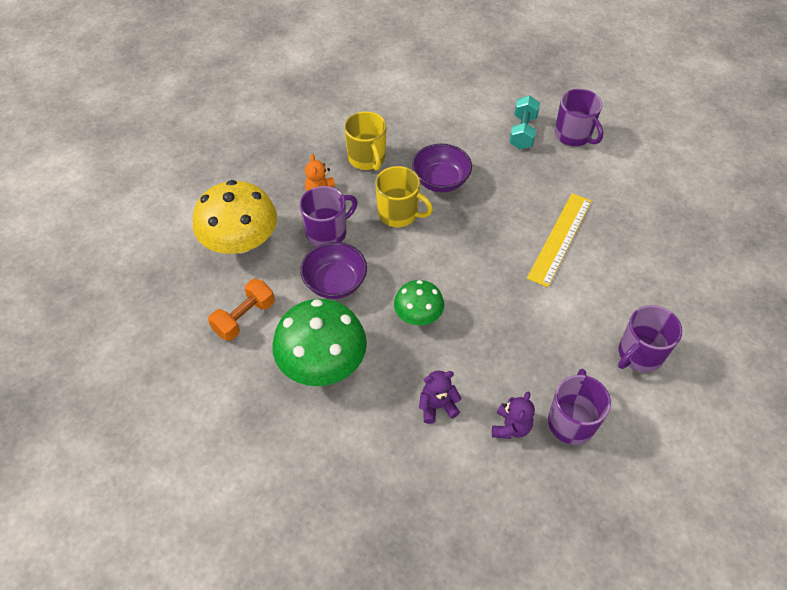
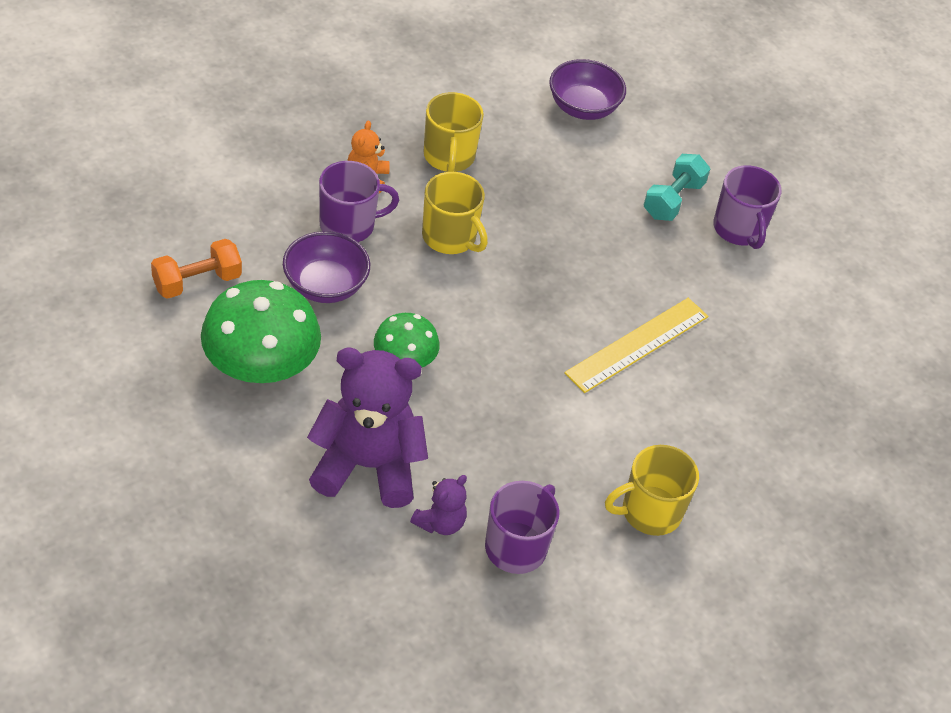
camera: 15 degrees right, 5 degrees down
(241, 241) = (238, 195): yellow mushroom -> none
(437, 406) = (367, 466): purple teddy bear -> purple teddy bear, size x2.14
(440, 181) = (527, 219): purple bowl -> purple bowl (583, 107)
(639, 354) = (649, 512): purple mug -> yellow mug

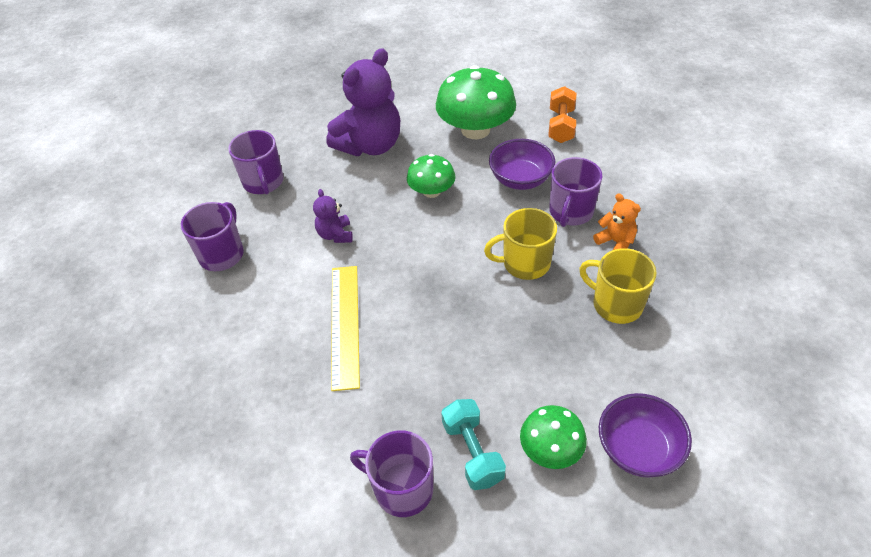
camera: 135 degrees right, 0 degrees up
(440, 522) = (308, 158): purple teddy bear -> purple teddy bear (335, 235)
(628, 155) = (550, 449): none -> green mushroom
(649, 512) = (222, 254): yellow mug -> purple mug

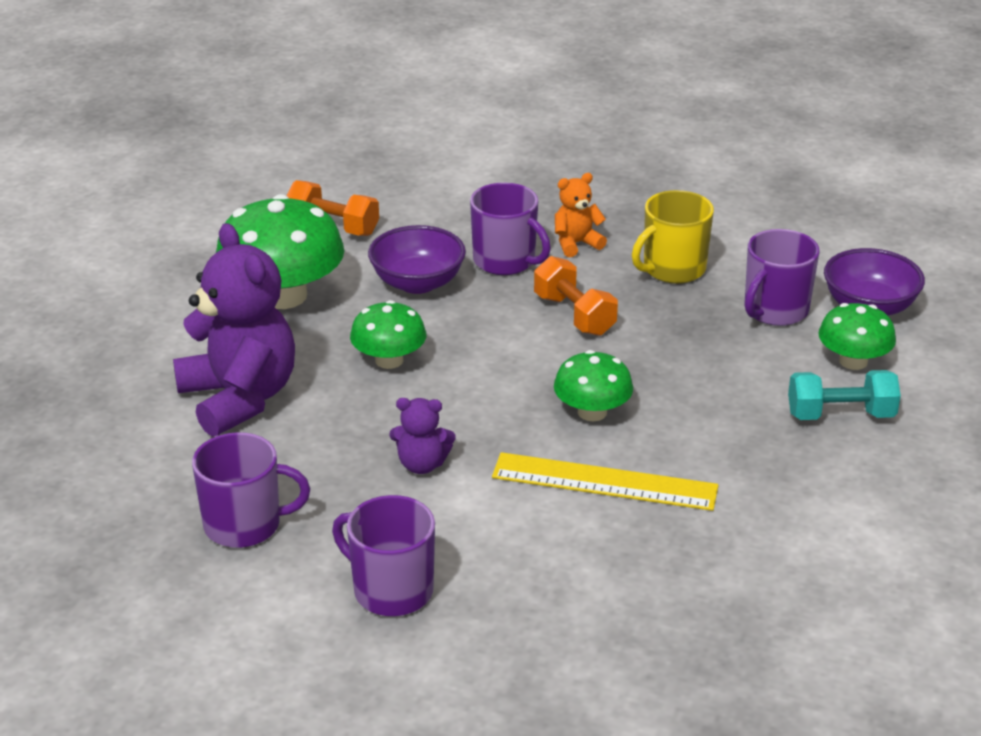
camera: 75 degrees left, 15 degrees down
(402, 488) = (873, 476): purple mug -> purple mug (775, 310)
(417, 300) = (592, 412): none -> green mushroom
(525, 263) = (574, 315): yellow mug -> orange dumbbell

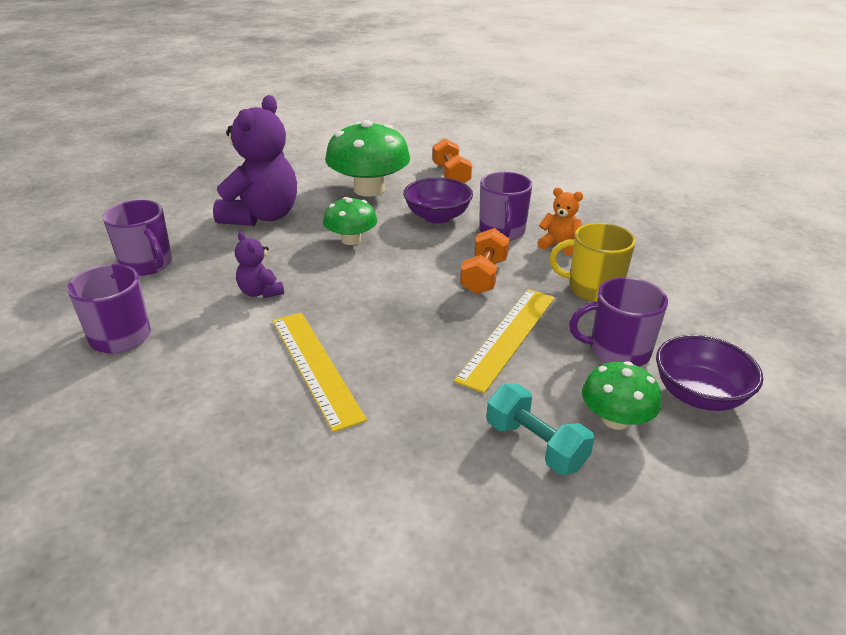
camera: 50 degrees right, 0 degrees up
(592, 412) = (388, 328): green mushroom -> none
(688, 353) = (508, 337): none -> yellow ruler

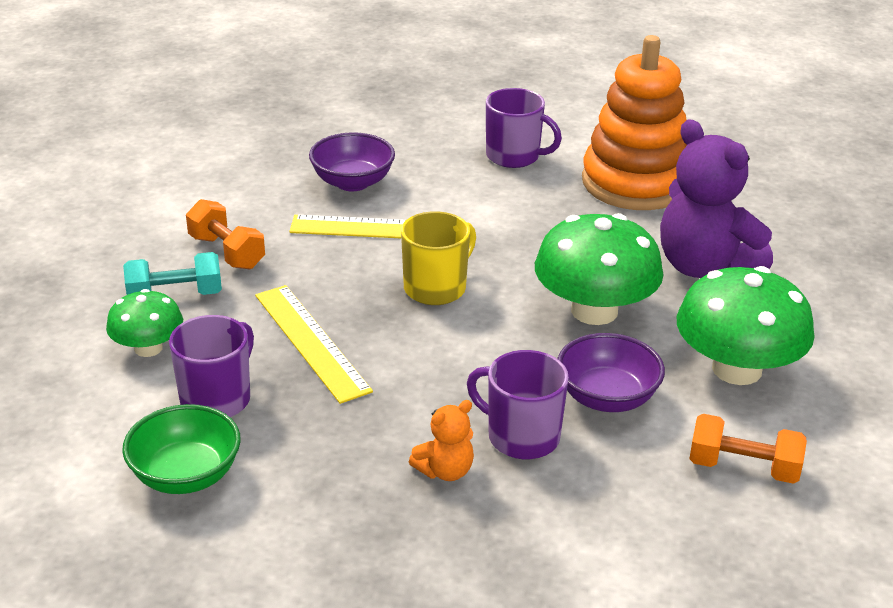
camera: 120 degrees right, 0 degrees up
(147, 264) = (635, 183): purple mug -> orange stacking toy
(260, 292) = (526, 229): purple teddy bear -> none
(351, 240) = (594, 311): green mushroom -> green mushroom, size x1.76
(484, 276) = (430, 374): orange dumbbell -> orange dumbbell (227, 252)
(593, 289) = (327, 444): yellow mug -> yellow mug (436, 288)
(693, 329) = (186, 475): none -> green bowl
(699, 395) = (111, 413): purple bowl -> purple bowl (352, 182)

